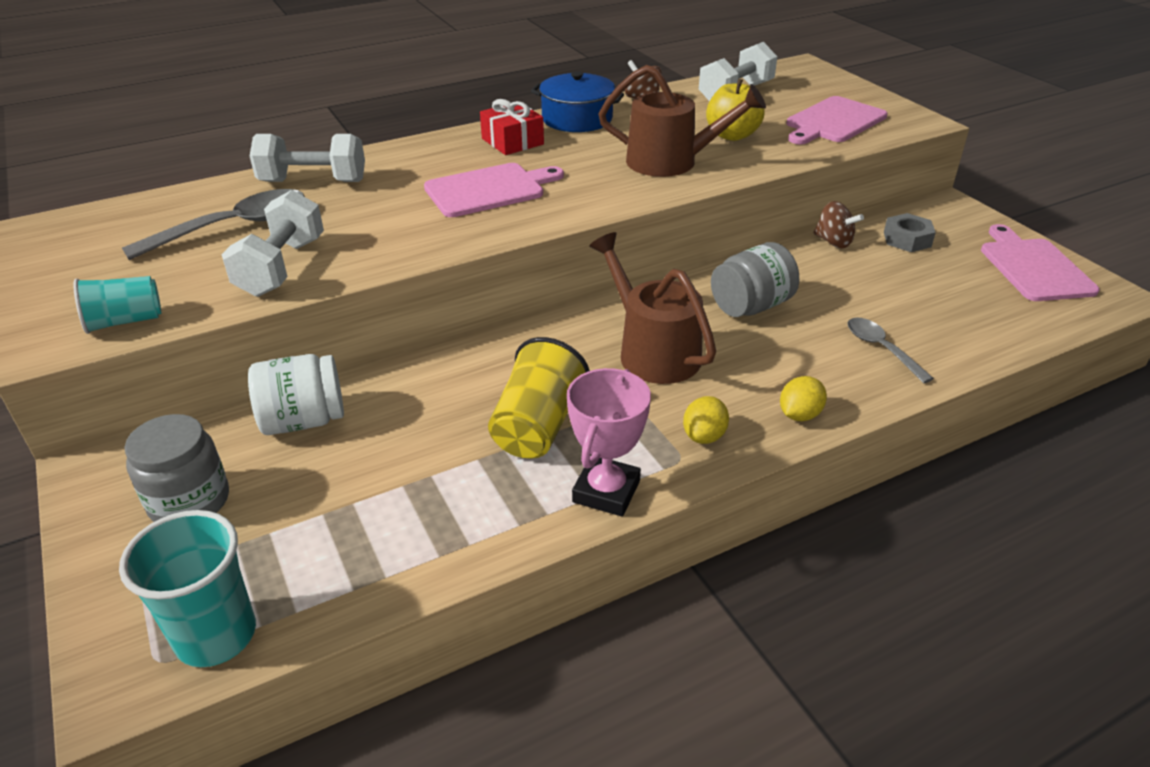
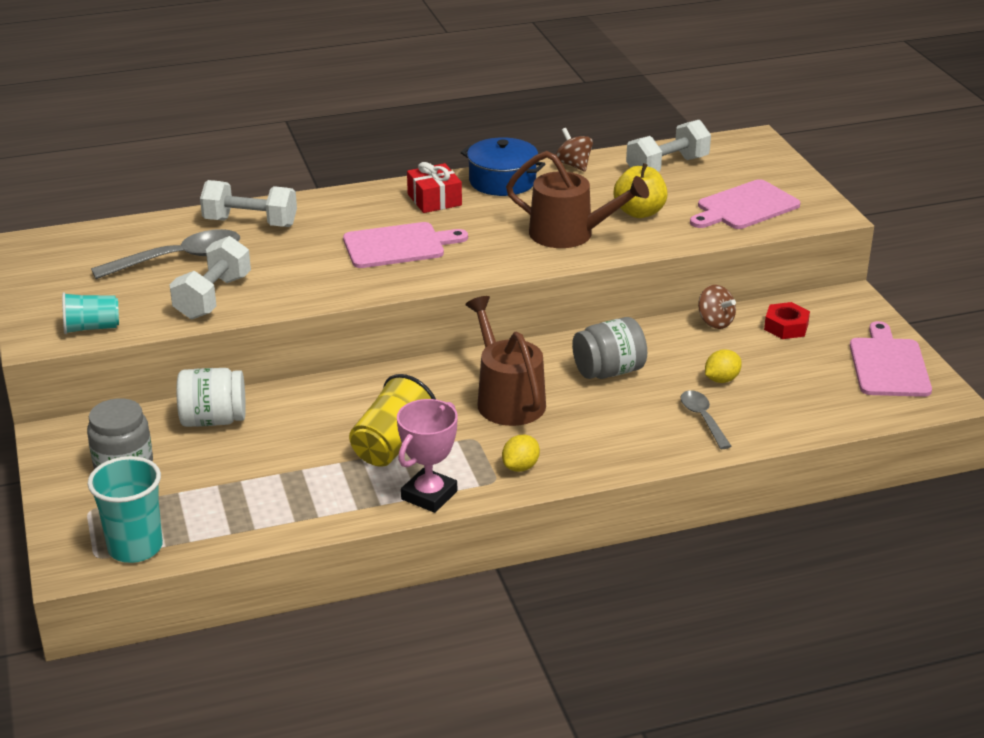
camera: 10 degrees right, 5 degrees down
(799, 415) = (605, 461): yellow lemon -> yellow lemon (721, 379)
(907, 239) = (786, 327): grey nut -> red nut

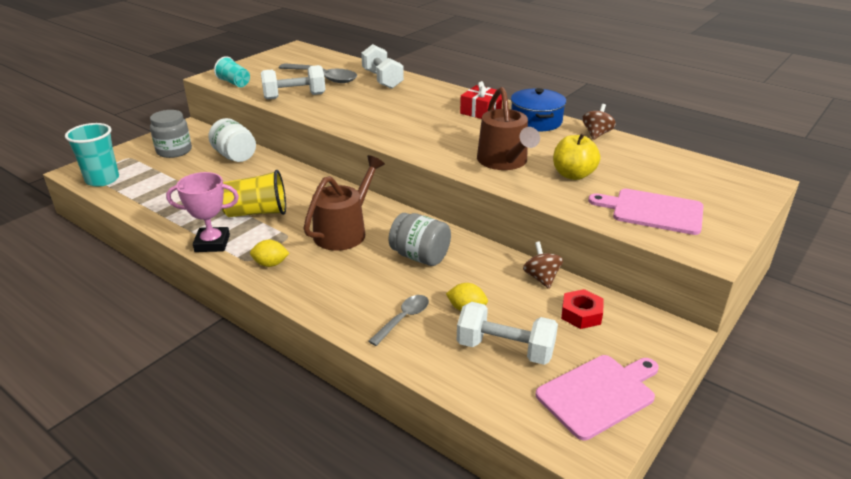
camera: 55 degrees right, 0 degrees up
(398, 246) = (412, 119): pink cutting board -> none
(667, 167) = (655, 164): white dumbbell -> white dumbbell (505, 349)
(715, 322) = (541, 278): brown spinning top -> brown spinning top turned 150 degrees clockwise

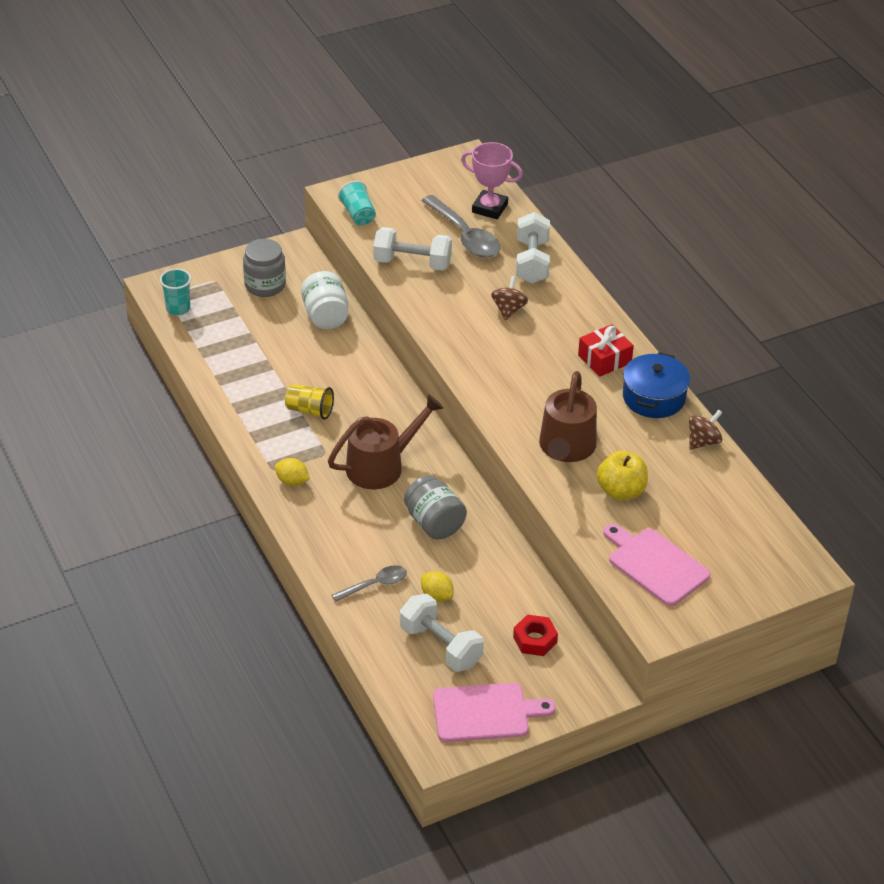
camera: 25 degrees right, 10 degrees up
(102, 179) = (178, 308): turquoise cup -> turquoise cup, size x0.67
(212, 243) = (251, 437): pink trophy -> pink trophy (489, 208)
(257, 212) = (309, 410): yellow cup -> yellow cup, size x0.67
(541, 278) = (530, 590): brown spinning top -> brown spinning top (508, 310)

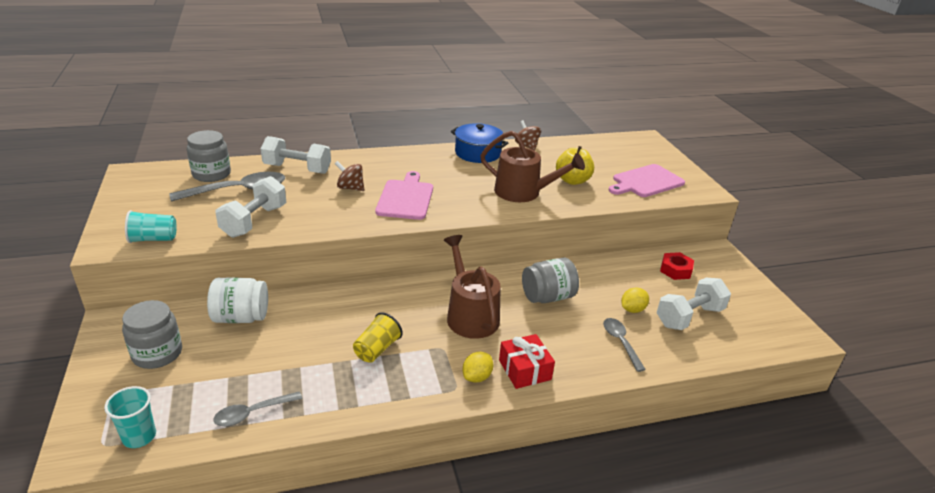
camera: 80 degrees left, 10 degrees down
(214, 357) = (252, 413): none -> grey spoon
(485, 713) = (755, 306): pink cutting board -> pink cutting board (406, 198)
(489, 208) = (211, 174): pink trophy -> grey jar
(604, 359) = (429, 162): red gift -> red gift (524, 370)

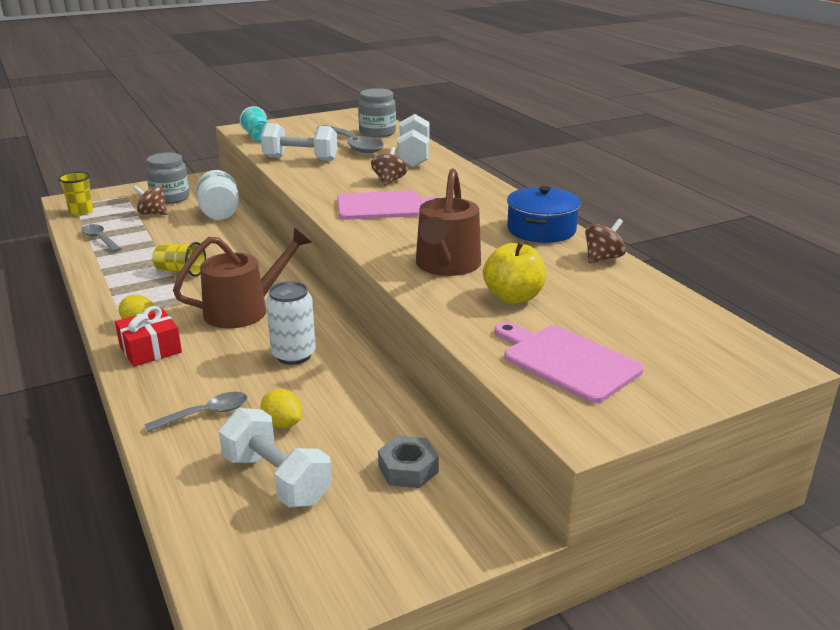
camera: 80 degrees right, 5 degrees down
(139, 437) = (81, 212): turquoise cup -> yellow cup
(199, 368) = (153, 213): none -> brown spinning top
(547, 297) = (293, 355): grey jar -> white can
(675, 270) = (408, 469): red nut -> grey nut

